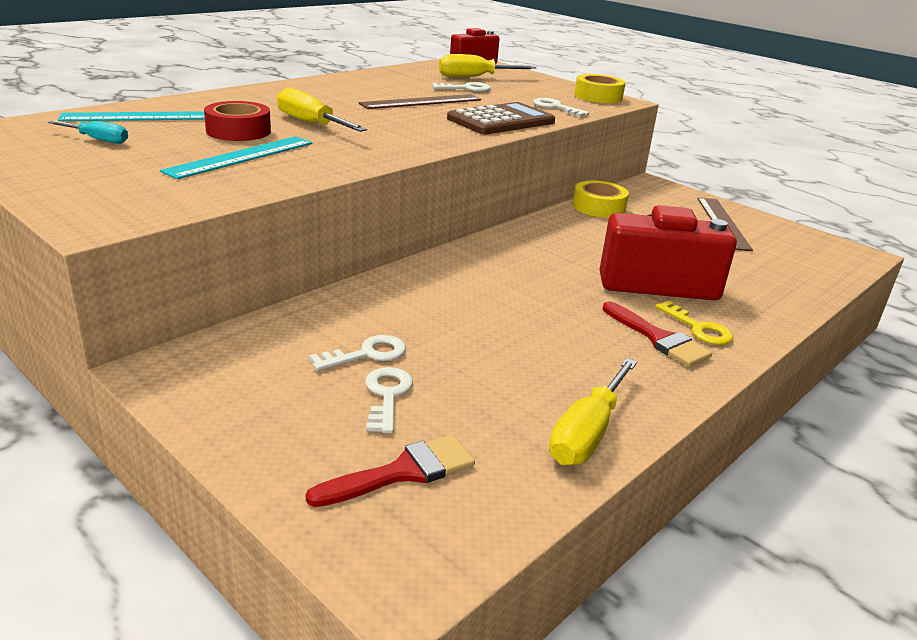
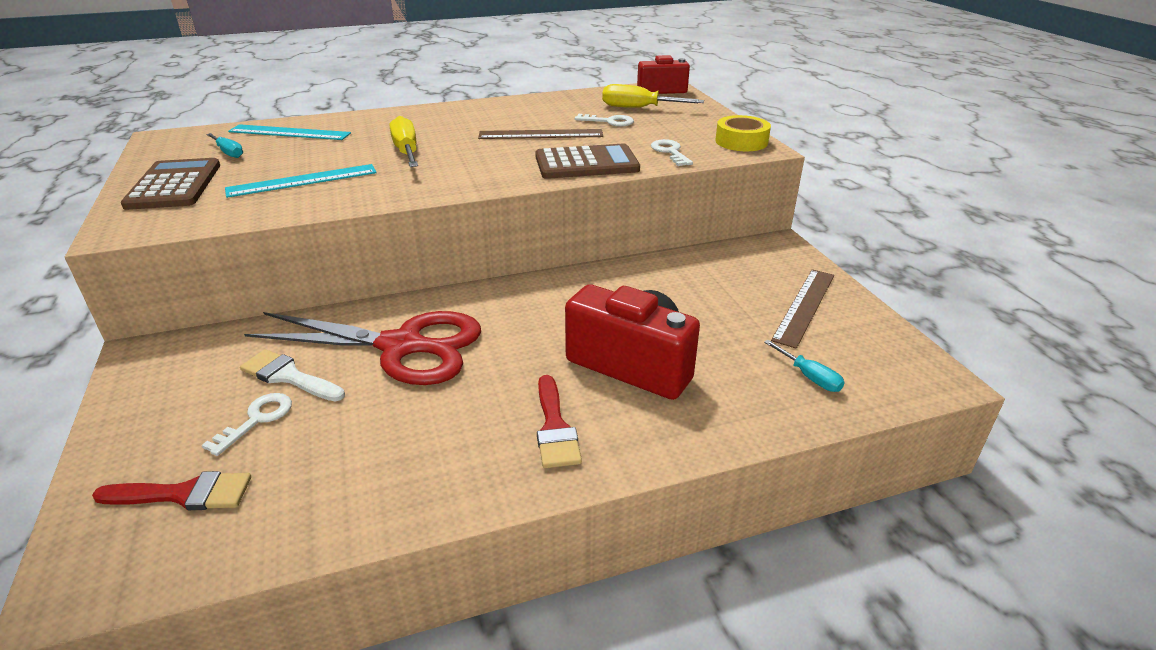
camera: 30 degrees right, 5 degrees up
(85, 175) = (174, 185): none -> brown calculator
(238, 131) = (338, 154): red tape -> none
(367, 354) = (288, 376): white key -> white brush
(445, 308) = (401, 346): none -> red scissors
(587, 433) = (364, 508): yellow screwdriver -> none
(598, 207) = (681, 263): yellow tape -> none
(698, 328) = (612, 427): yellow key -> none
(783, 267) = (809, 377): none -> turquoise screwdriver

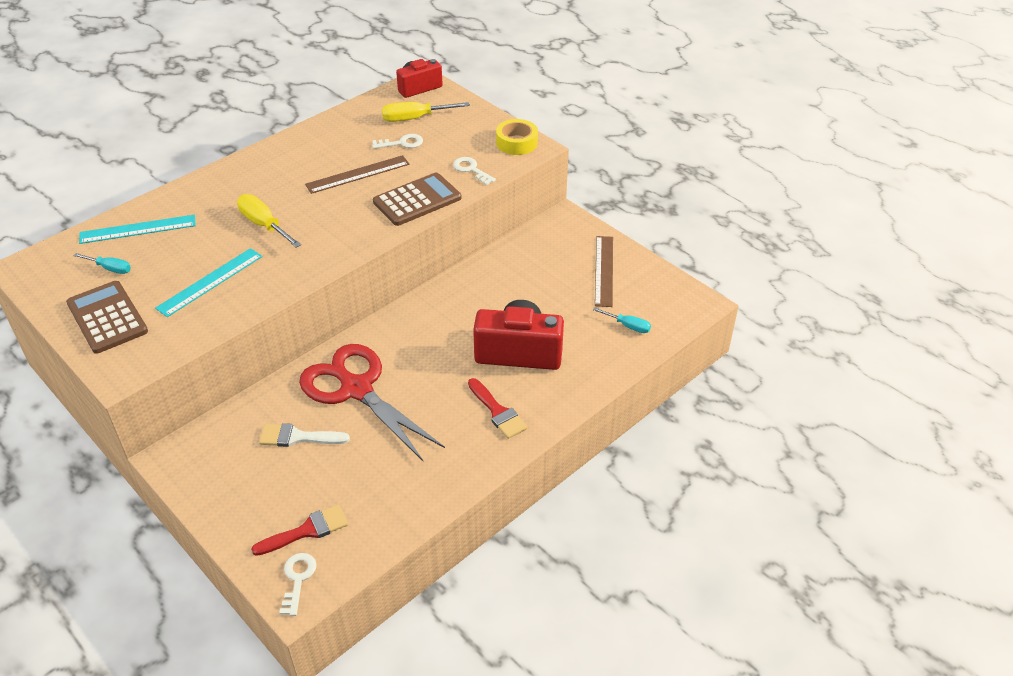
camera: 25 degrees left, 10 degrees up
(257, 419) = (306, 472): white key -> white key (298, 579)
(401, 346) = (356, 389): red scissors -> red scissors turned 120 degrees counterclockwise

